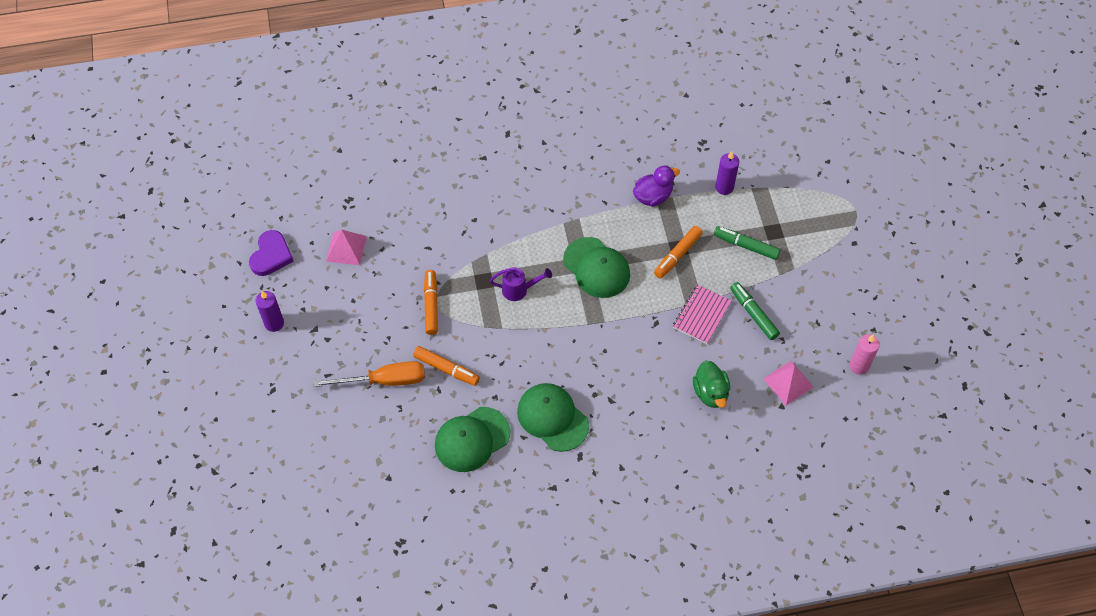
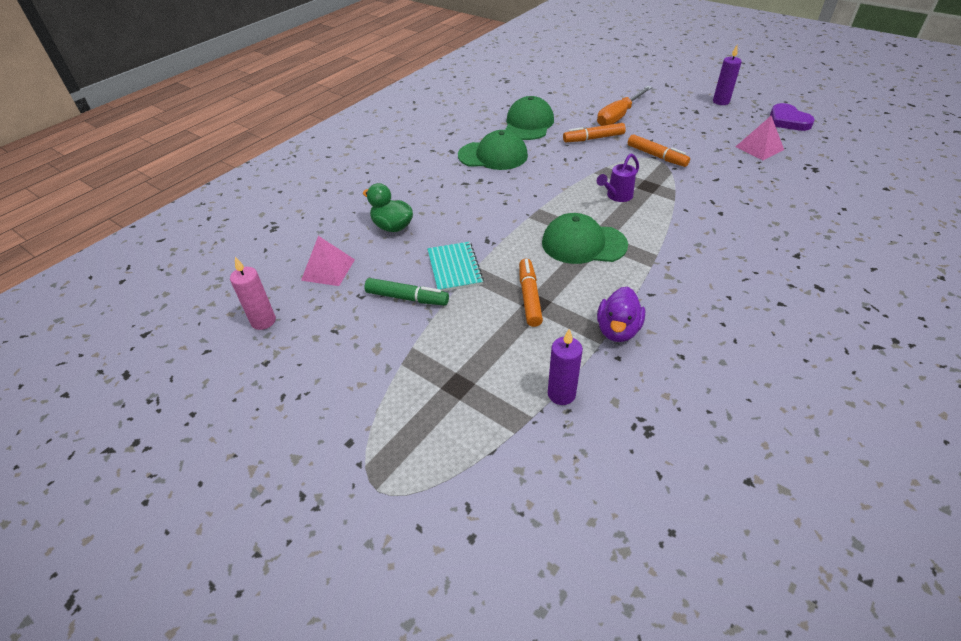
camera: 140 degrees right, 15 degrees down
(701, 315) = (454, 268): pink notebook -> turquoise notebook
(746, 246) = (473, 350): green marker -> none

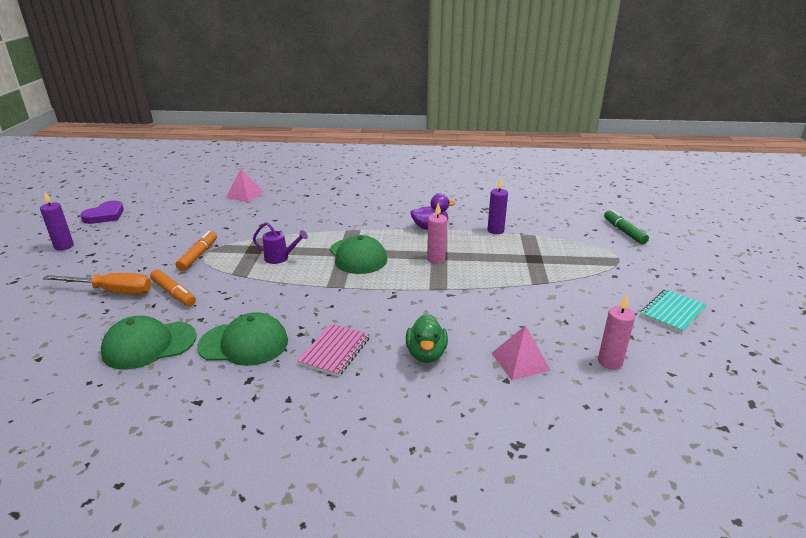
camera: 125 degrees left, 15 degrees down
(407, 298) = (496, 305): green marker -> green marker (624, 231)
(443, 188) = (335, 351): none -> pink notebook
(454, 268) = (442, 297): turquoise notebook -> turquoise notebook (672, 312)
(493, 155) = (244, 343): green cap -> green cap turned 120 degrees clockwise
(529, 297) = (436, 259): orange marker -> pink candle
(759, 148) = (163, 219): pink pyramid -> pink pyramid (244, 194)

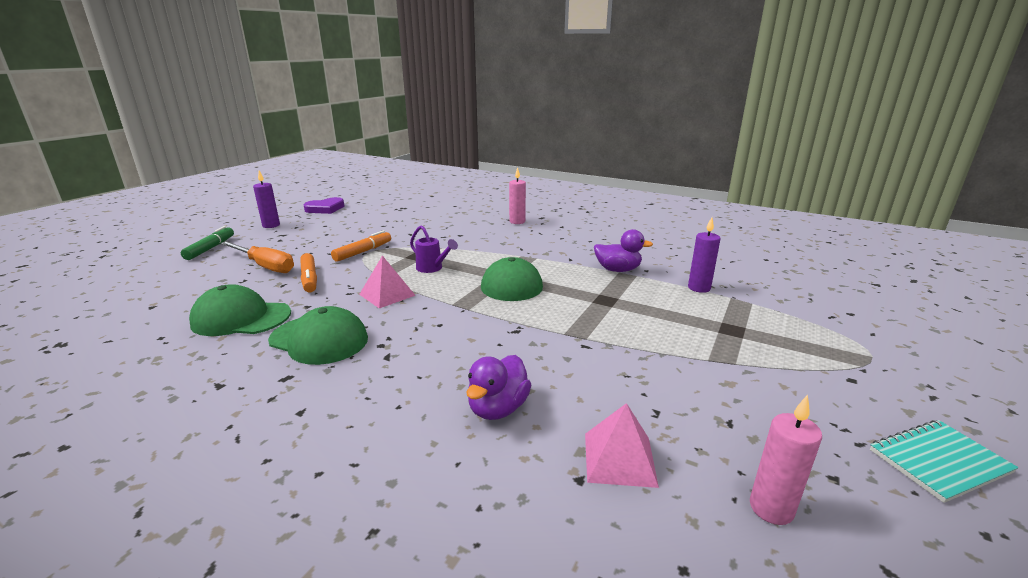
camera: 25 degrees right, 5 degrees down
(244, 194) = (453, 211): pink pyramid -> pink pyramid (387, 294)
(335, 351) = (398, 373): pink notebook -> none
(426, 354) = (498, 408): green duck -> purple duck
(436, 259) = (598, 303): pink candle -> pink candle (517, 222)
(624, 231) = (899, 325): green marker -> green marker (210, 248)

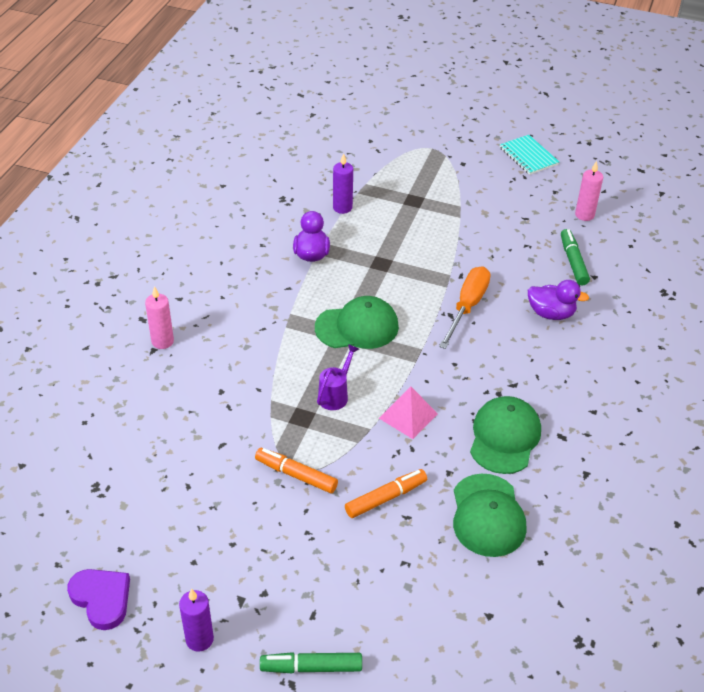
camera: 100 degrees left, 20 degrees up
(265, 266) = (360, 561): orange screwdriver -> orange screwdriver (467, 307)
(619, 459) = (573, 261): pink pyramid -> green marker

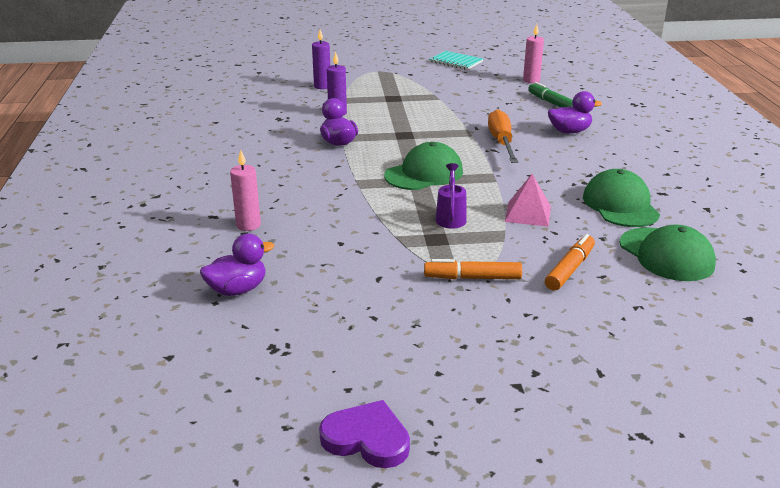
camera: 25 degrees left, 15 degrees down
(108, 415) = (237, 290): none -> purple duck
(199, 639) = (510, 434): purple candle -> purple candle (322, 86)
(311, 667) = (645, 414): green marker -> none

